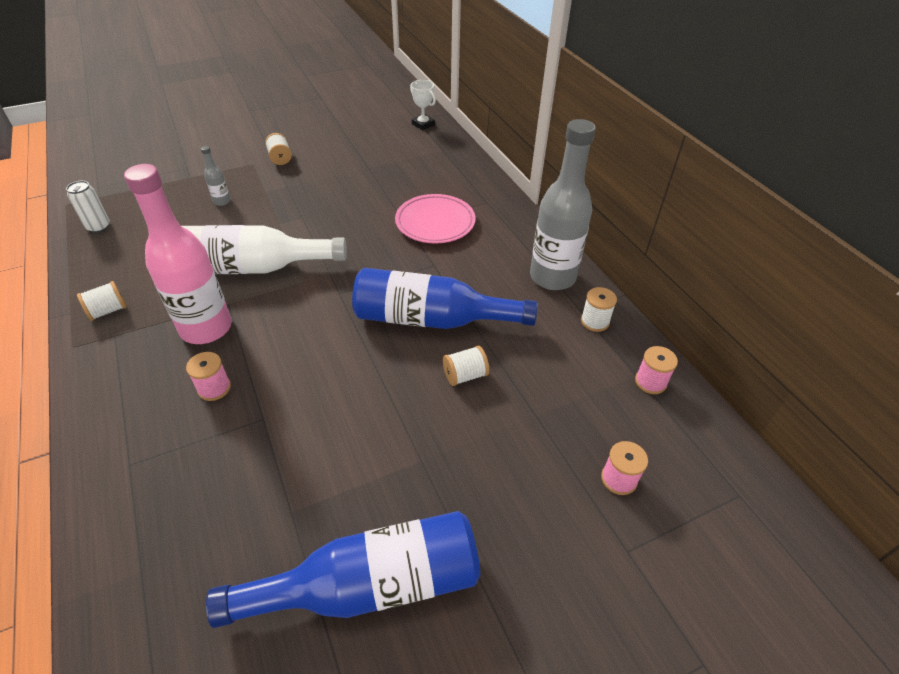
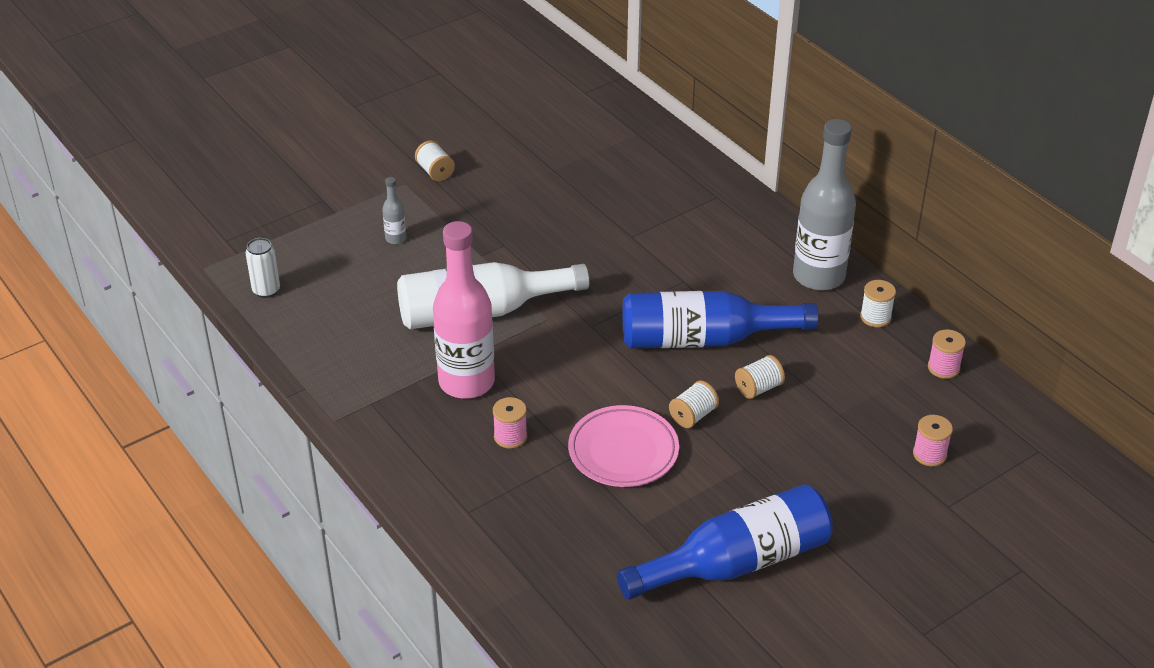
camera: 10 degrees left, 5 degrees down
(108, 311) = (346, 380): white spool -> white spool (693, 415)
(423, 124) = (597, 99): white trophy -> none
(435, 223) = (665, 231): pink plate -> pink plate (623, 451)

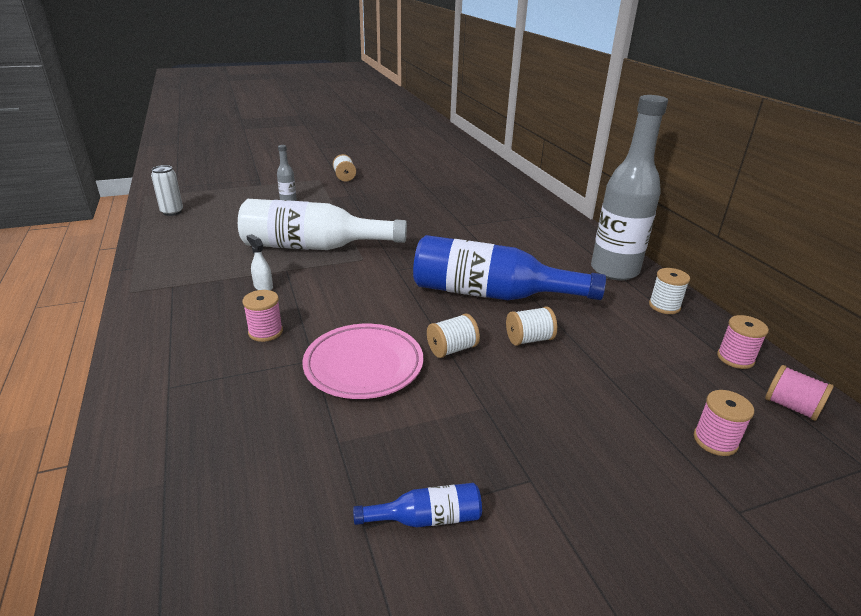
camera: 15 degrees right, 10 degrees down
(466, 382) = (263, 286): pink bottle -> white spray bottle
(736, 563) = (426, 518): blue bottle -> blue bottle, size x0.41
(988, 408) = (791, 406): none -> pink spool

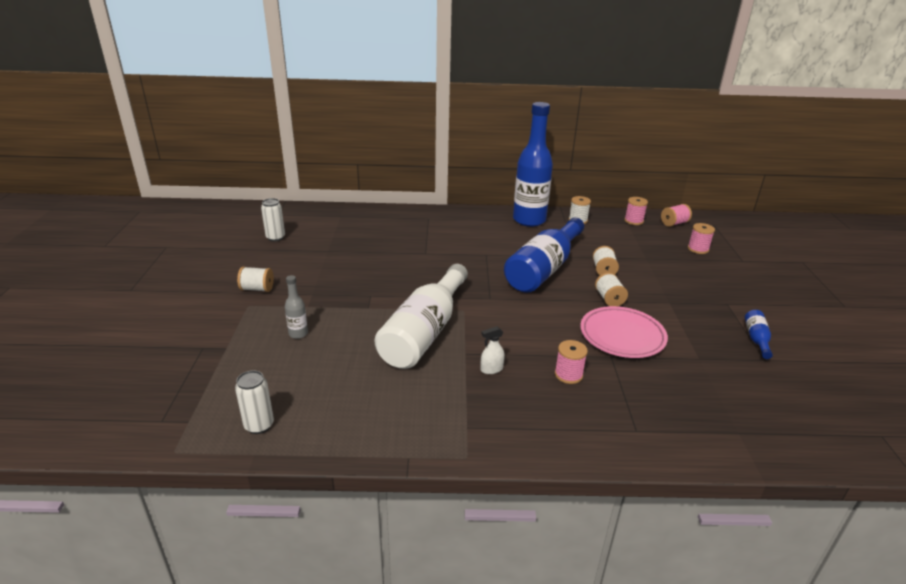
camera: 70 degrees left, 0 degrees up
(430, 166) = (275, 238): none -> white can
(614, 270) = (529, 220): grey bottle -> blue bottle

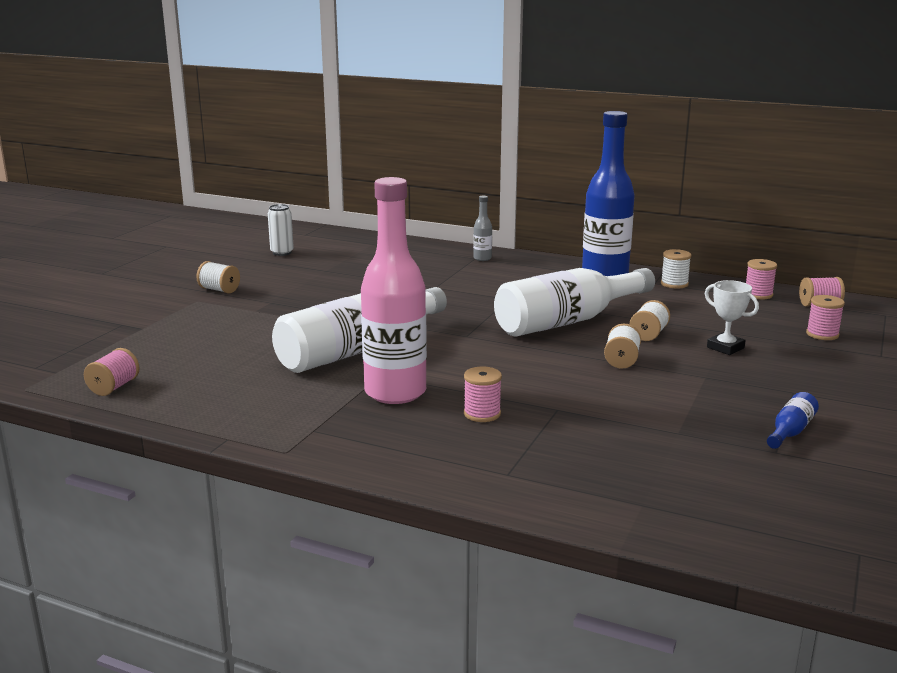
camera: 25 degrees right, 10 degrees down
(259, 425) = (114, 387): white can -> pink spool
(298, 334) = (222, 330): grey bottle -> grey bottle (482, 258)
(491, 369) = (395, 392): white spray bottle -> pink bottle
(544, 269) = (568, 321): blue bottle -> white bottle
(622, 336) = (595, 395): pink plate -> none
(657, 273) = (725, 348): none -> white trophy

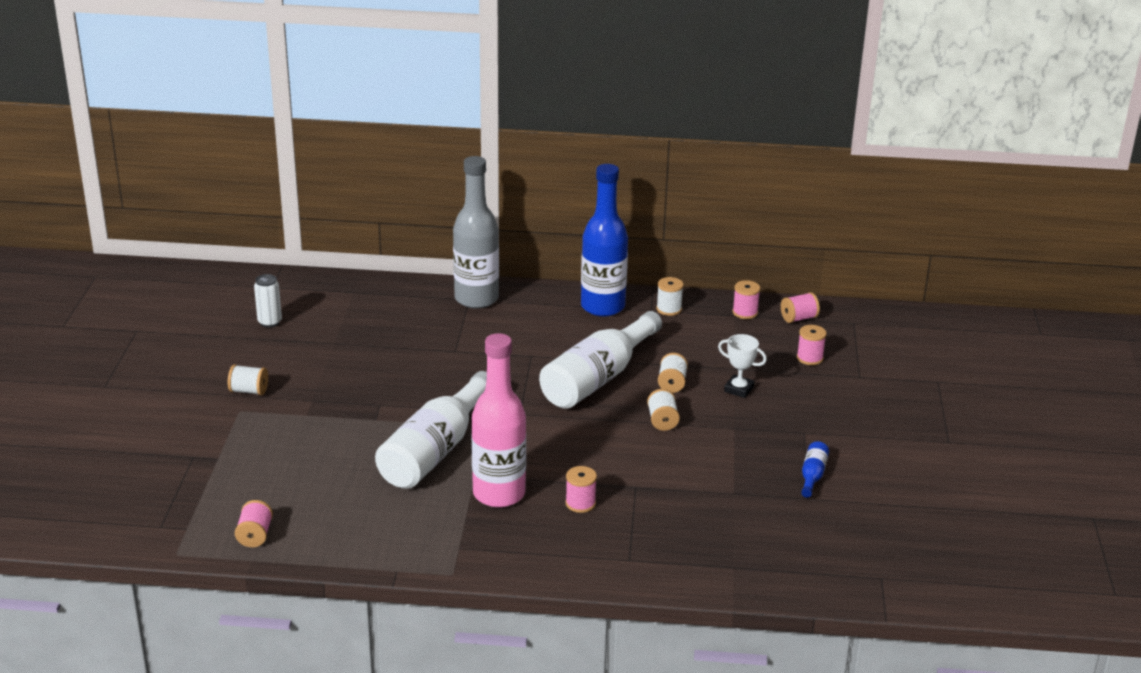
camera: 20 degrees left, 10 degrees up
(482, 258) = (476, 299): grey bottle -> grey bottle, size x2.41

